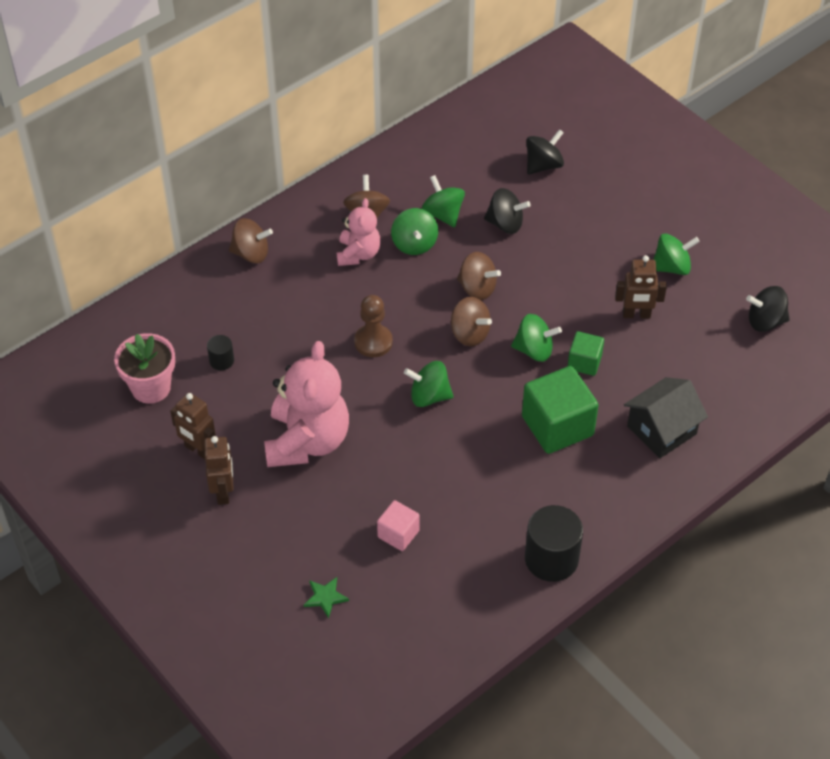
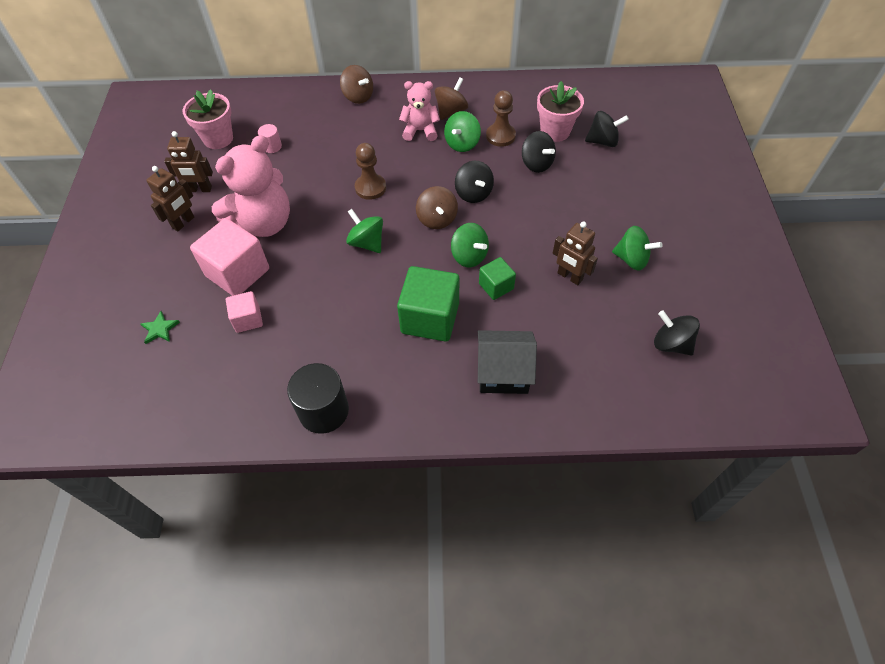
camera: 40 degrees right, 5 degrees up
(198, 450) = (200, 189): brown robot -> brown robot turned 75 degrees counterclockwise
(221, 361) = (272, 146): black cylinder -> pink cylinder
(338, 501) = (238, 272): none -> pink cube
(358, 254) = (420, 131): pink teddy bear -> pink teddy bear turned 135 degrees counterclockwise
(443, 214) = (500, 136): green spinning top -> brown pawn
(477, 288) = (473, 193): brown spinning top -> black spinning top
(490, 179) = (555, 131): none -> pink flower pot

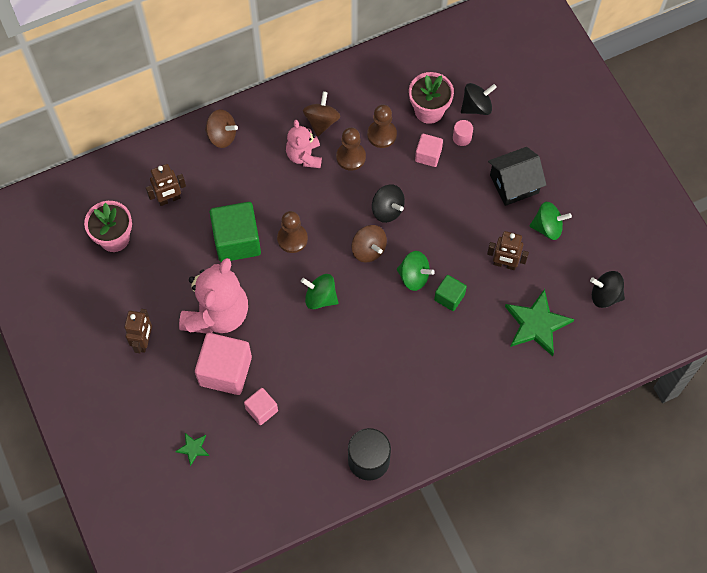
camera: 25 degrees left, 10 degrees up
(200, 189) = (135, 301): brown robot -> brown robot (169, 199)
(272, 146) = (173, 227): pink cylinder -> pink cylinder (462, 138)
(420, 131) = (304, 156): pink teddy bear -> pink teddy bear turned 75 degrees counterclockwise
(430, 318) = (410, 348): green cube -> green cube (237, 241)
(462, 144) = (351, 157): green spinning top -> brown pawn
(503, 372) = (489, 372): black house -> black house (514, 184)
(536, 164) = (428, 155): black spinning top -> pink cube
(579, 344) = (536, 324): none -> green star

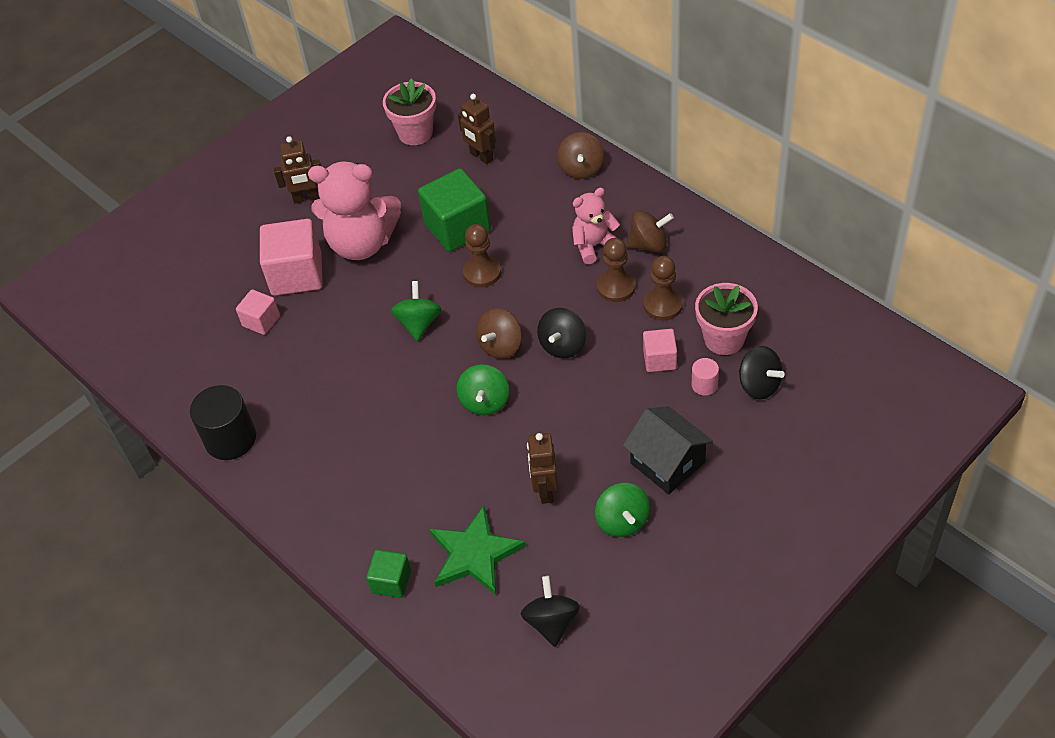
camera: 75 degrees right, 15 degrees down
(193, 448) = (198, 281): green star -> none
(449, 297) = (473, 447): green cube -> green cube (391, 581)

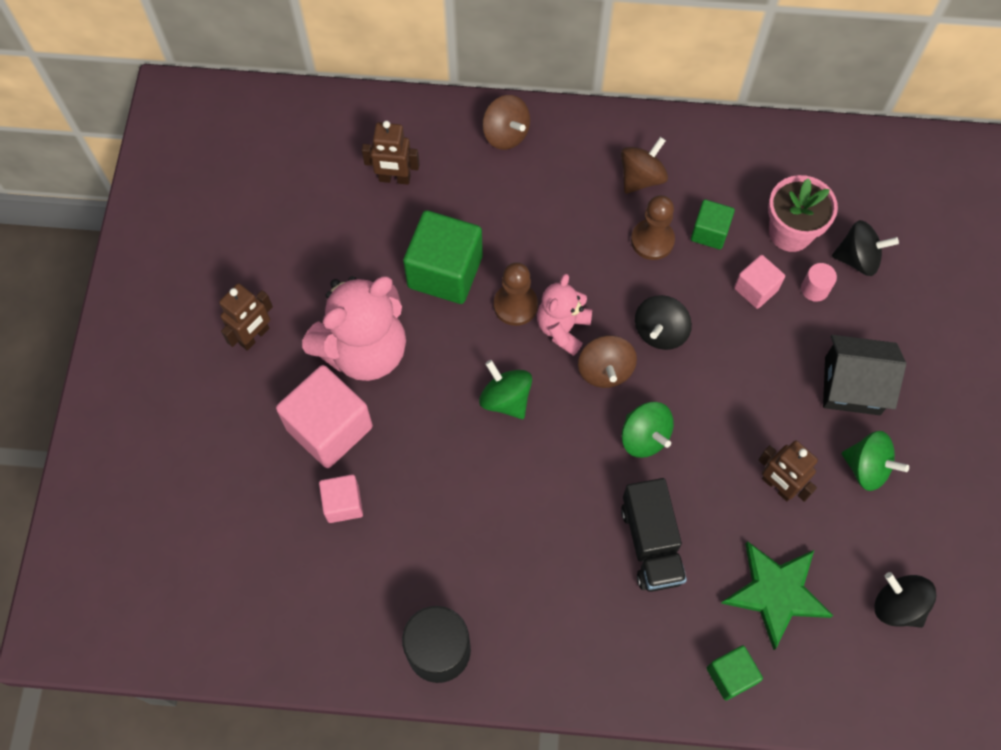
camera: 45 degrees left, 15 degrees up
(415, 133) = (300, 192): pink flower pot -> none
(423, 467) = (651, 543): none -> black truck
(563, 345) = (660, 332): black spinning top -> black spinning top turned 45 degrees clockwise
(594, 245) = (593, 209): pink teddy bear -> pink teddy bear (562, 328)
(663, 305) = (709, 232): brown pawn -> green cube

